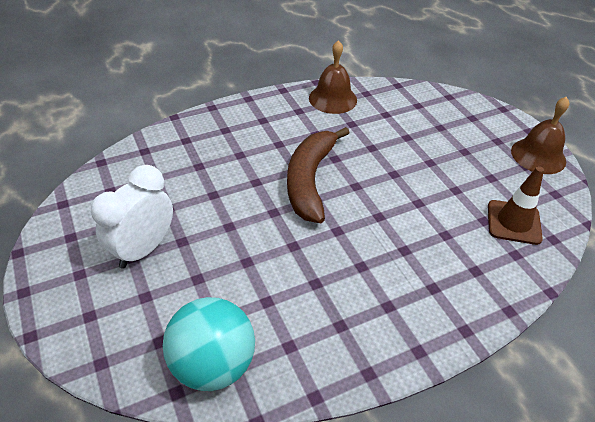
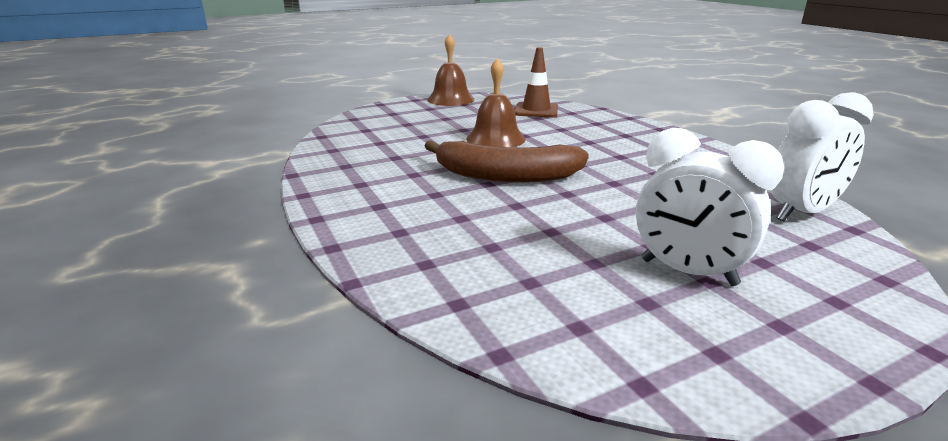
camera: 90 degrees left, 20 degrees down
(213, 364) = (801, 213): turquoise ball -> white clock
(333, 99) = (339, 165): brown bell -> brown bell (495, 139)

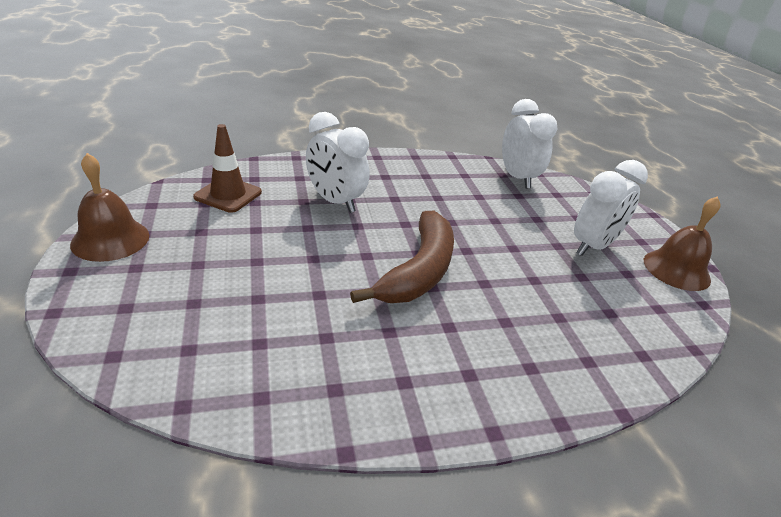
camera: 80 degrees left, 10 degrees up
(495, 139) = (308, 248): brown bell -> brown bell (676, 270)
(576, 137) = (335, 201): none -> white clock

